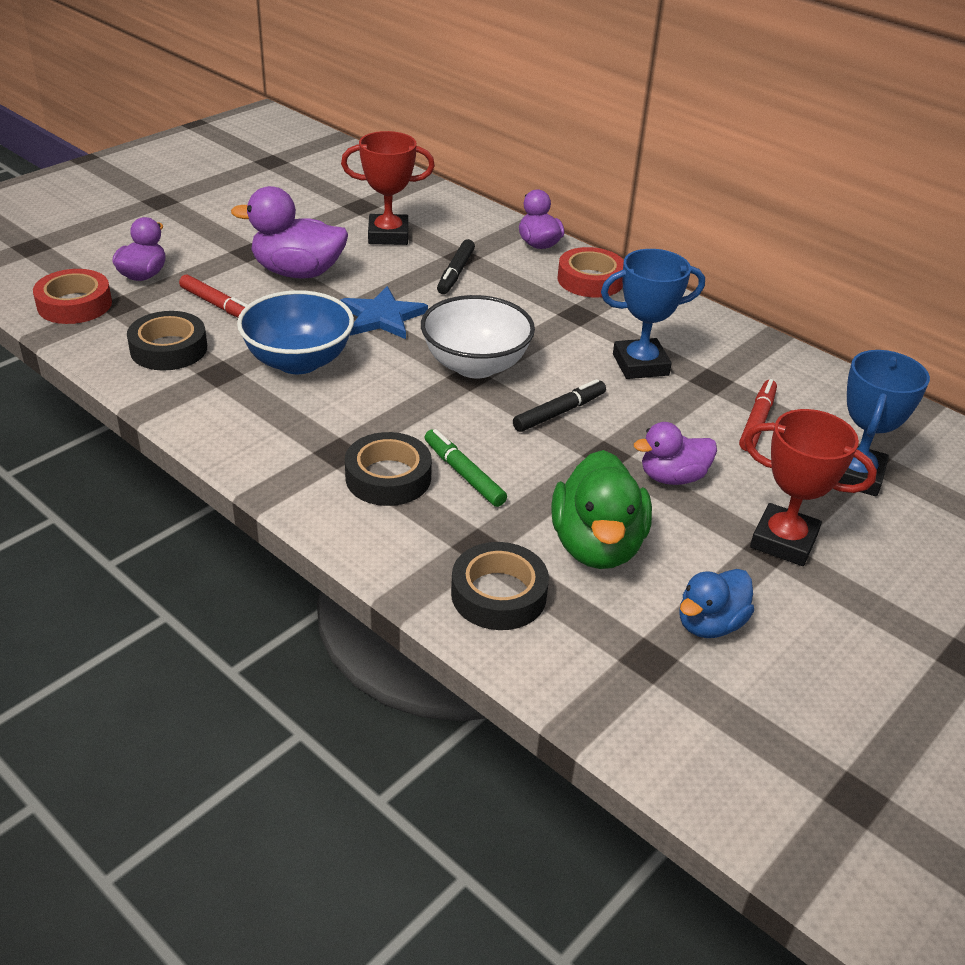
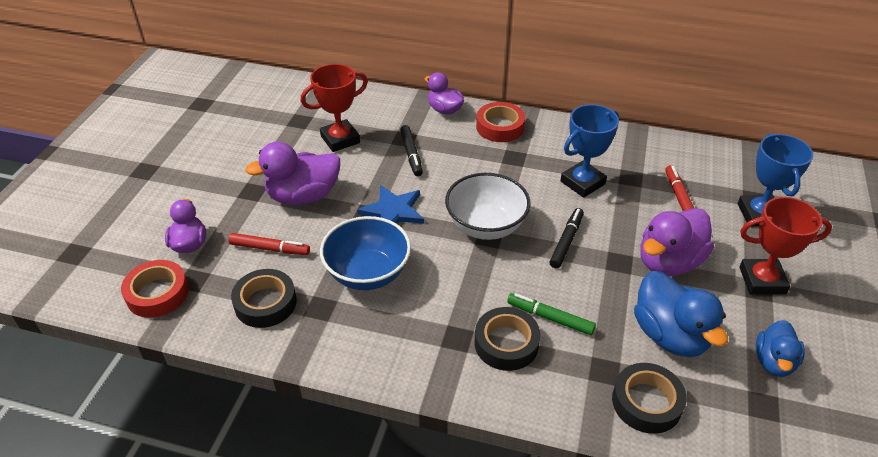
camera: 25 degrees left, 5 degrees up
(597, 546) = (670, 335): green duck -> blue duck
(672, 477) = (668, 262): purple duck -> purple duck, size x1.61

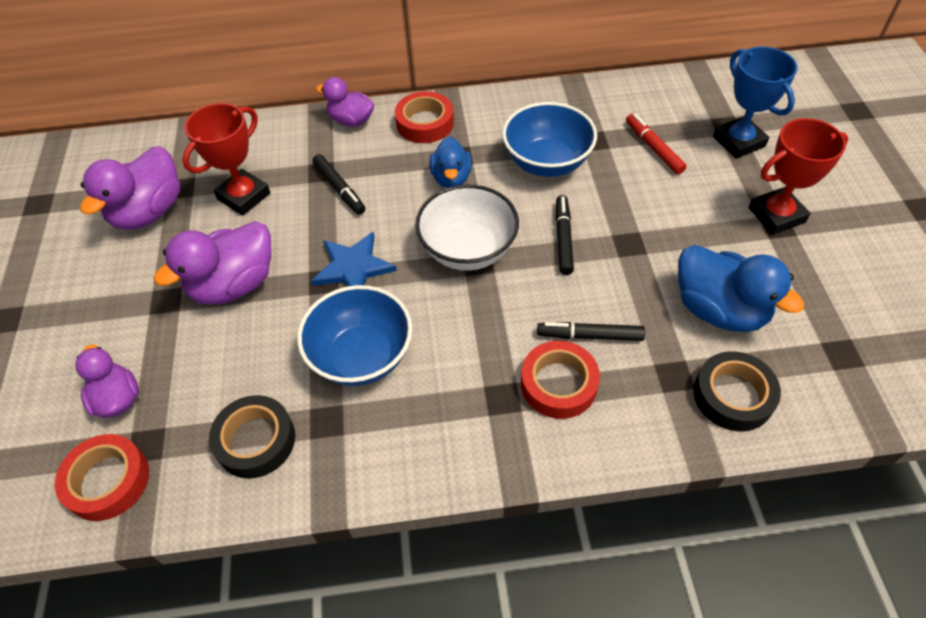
camera: 20 degrees left, 10 degrees up
(270, 248) = (226, 367): red marker -> none
(506, 343) = (558, 384): black tape -> red tape
(550, 318) = (590, 336): green marker -> black marker
(582, 183) = (547, 163): blue trophy -> blue bowl
(668, 262) = (678, 226): purple duck -> purple duck (149, 212)
(774, 362) = (829, 302): blue duck -> blue duck (451, 178)

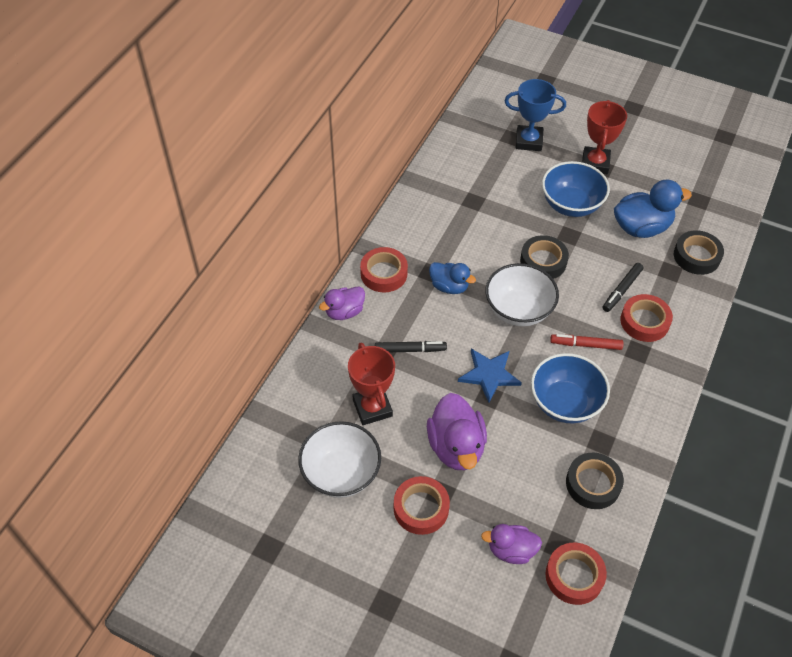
camera: 60 degrees left, 0 degrees up
(137, 293) = (421, 508): none -> red tape
(149, 212) = (341, 473): purple duck -> white bowl
(547, 163) = (474, 233): blue bowl -> blue bowl (571, 205)
(563, 238) = (543, 261): black marker -> black tape
(653, 148) = (503, 179): red marker -> red marker (585, 345)

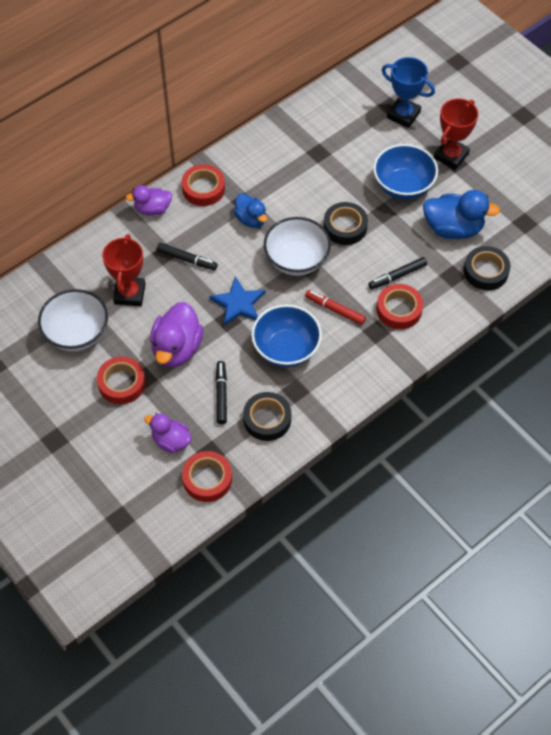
camera: 25 degrees right, 5 degrees up
(531, 477) = (221, 394): none -> black marker

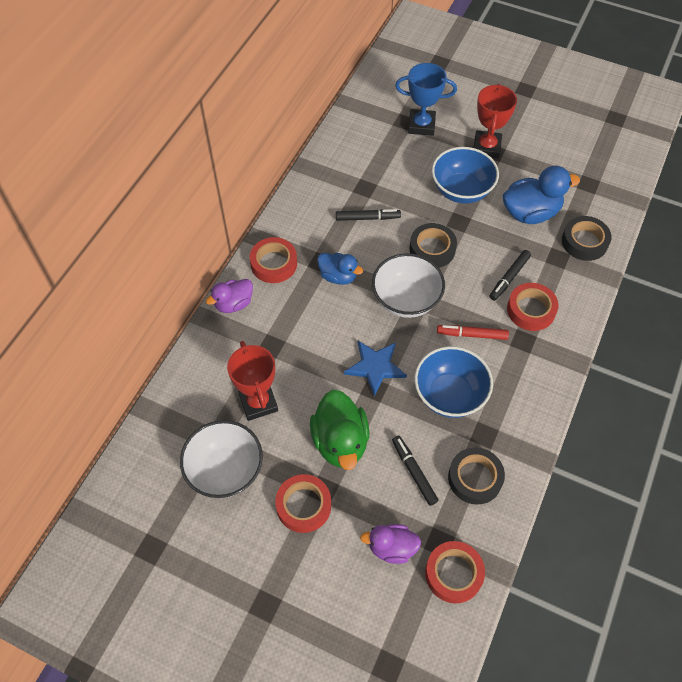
camera: 25 degrees left, 0 degrees up
(177, 349) = (340, 442): purple duck -> green duck
(187, 259) = (297, 342): black marker -> black marker (367, 218)

